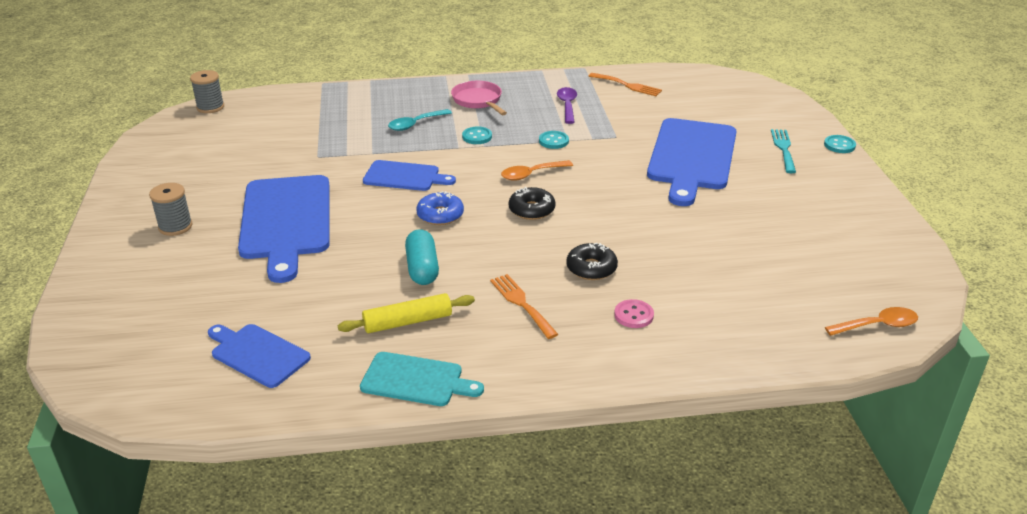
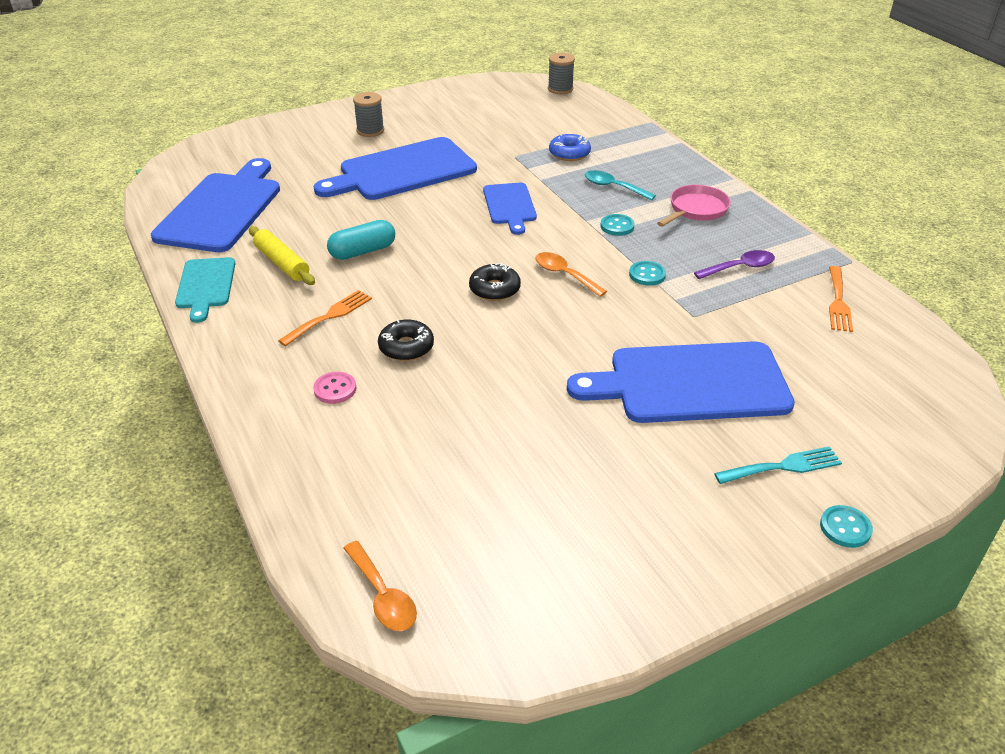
camera: 70 degrees right, 5 degrees up
(257, 354) = (221, 209): blue cutting board -> blue cutting board, size x1.82
(440, 215) = (454, 240): blue donut -> blue donut (569, 153)

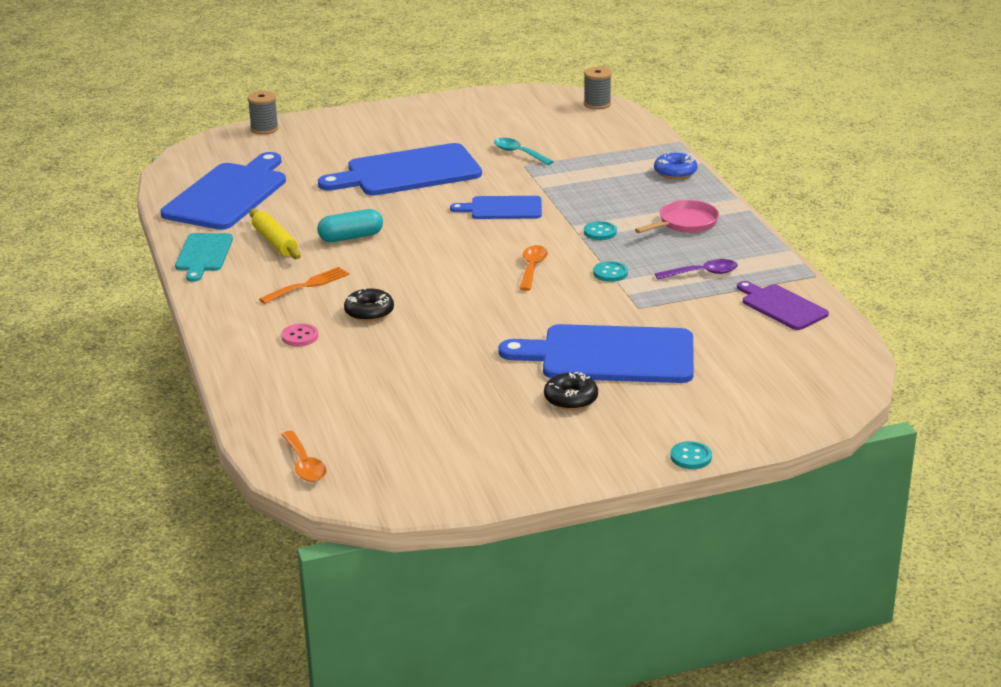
camera: 10 degrees right, 10 degrees down
(370, 131) = (387, 134): grey spool -> grey spool (264, 129)
(494, 289) = (463, 275): black donut -> black donut (571, 399)
(510, 206) = (502, 208): blue cutting board -> blue cutting board turned 90 degrees clockwise
(564, 275) = (532, 268): orange spoon -> orange spoon turned 45 degrees clockwise
(569, 153) = (580, 166): blue donut -> blue donut (675, 172)
(613, 187) = (611, 198): turquoise spoon -> turquoise spoon (518, 153)
(783, 466) = (661, 416): turquoise fork -> none
(838, 302) = (781, 306): orange fork -> purple cutting board

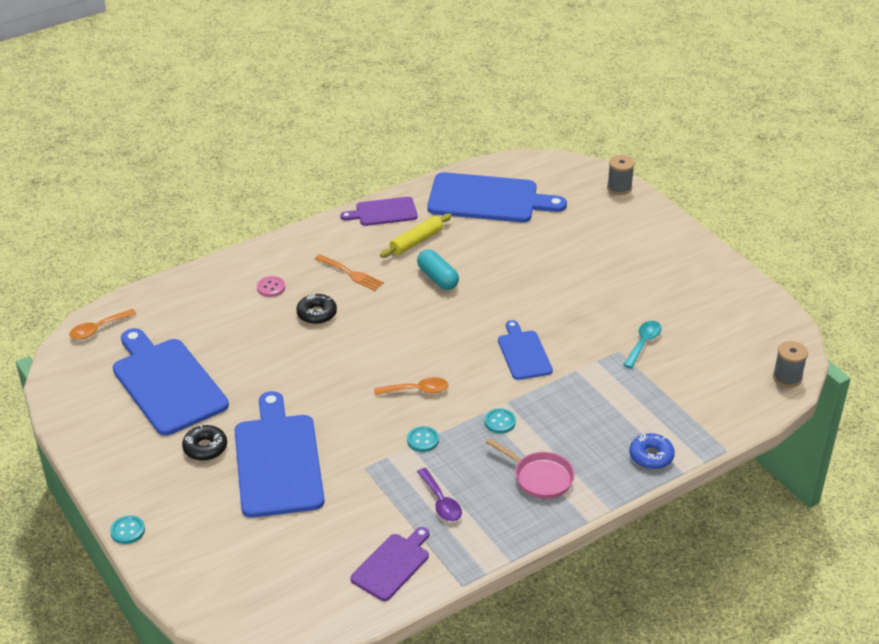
camera: 75 degrees right, 10 degrees up
(203, 255) = (383, 212): turquoise cutting board -> purple cutting board
(408, 172) = (572, 284): blue cutting board -> blue cutting board (167, 383)

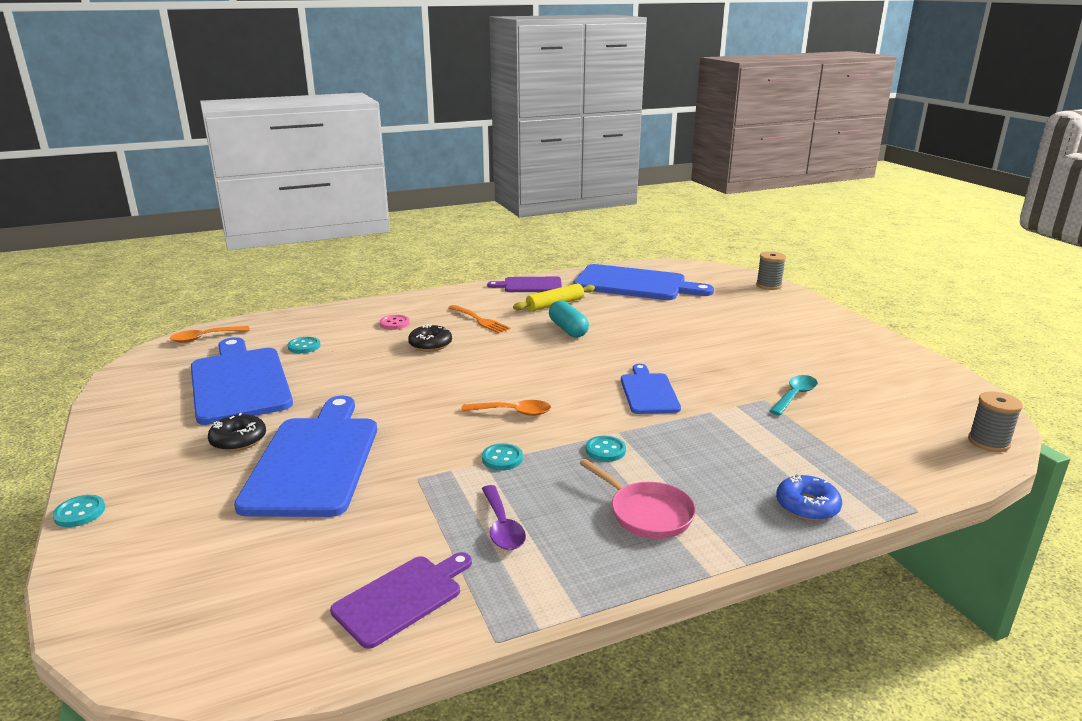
camera: 10 degrees right, 15 degrees down
(200, 330) = (304, 346): none -> turquoise button

